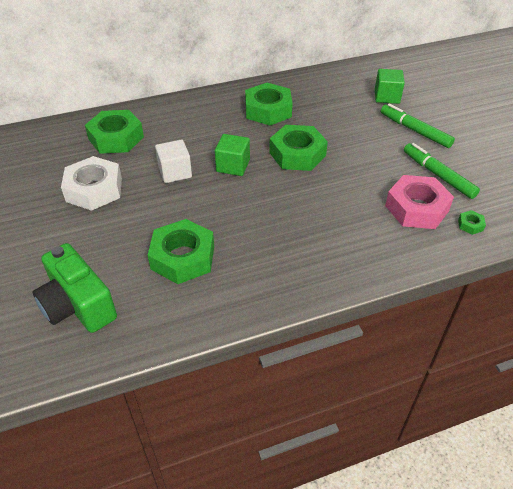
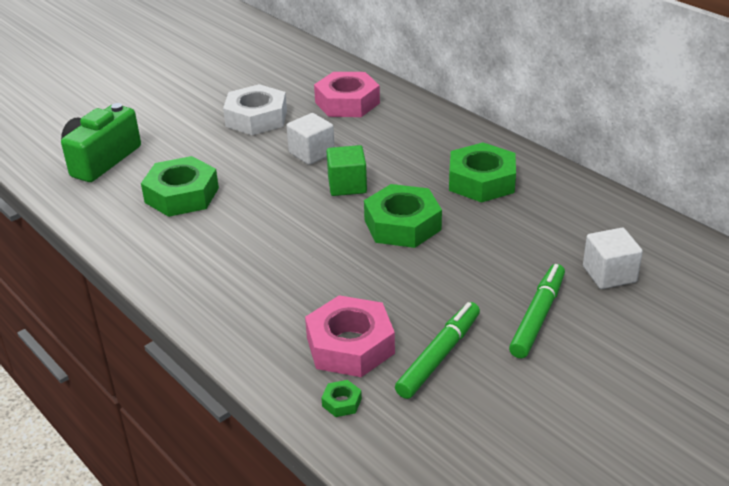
camera: 70 degrees right, 10 degrees down
(116, 138) = (347, 103): green nut -> pink nut
(387, 97) = (609, 274): green cube -> white cube

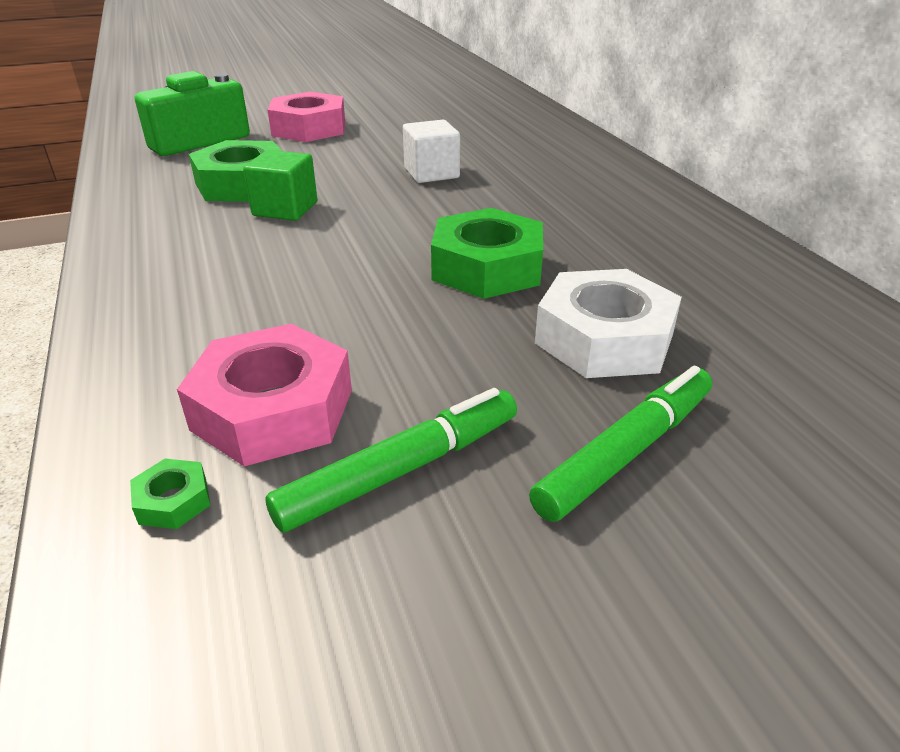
camera: 20 degrees right, 0 degrees up
(256, 118) = (397, 134): white nut -> white nut (604, 339)
(347, 103) = (514, 137): pink nut -> pink nut (309, 128)
(347, 185) = (447, 211): green cube -> green cube (285, 209)
(481, 181) = (639, 240): green nut -> none
(609, 274) = (801, 414): white cube -> none

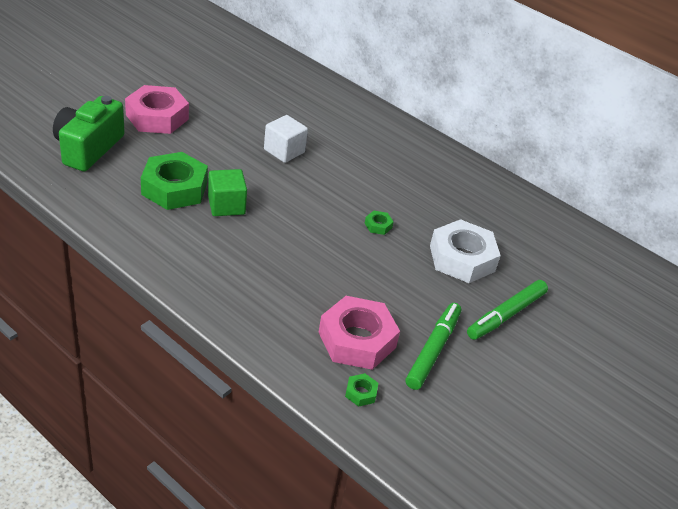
camera: 35 degrees left, 5 degrees up
(487, 267) = (378, 225): green nut -> green nut, size x0.41
(626, 452) = (506, 315): green marker -> green marker turned 150 degrees counterclockwise

